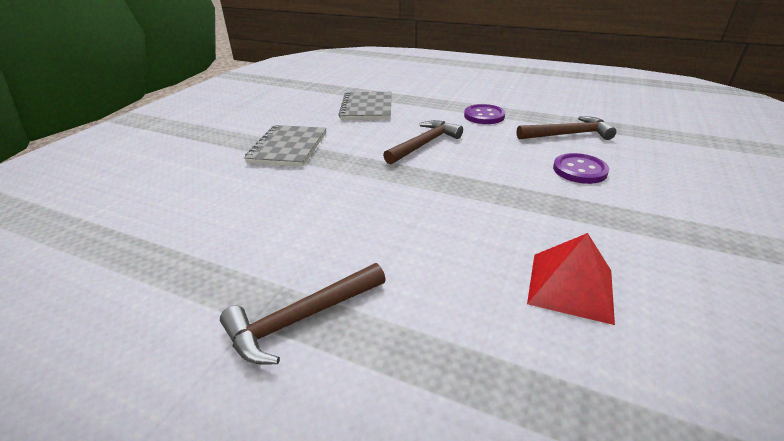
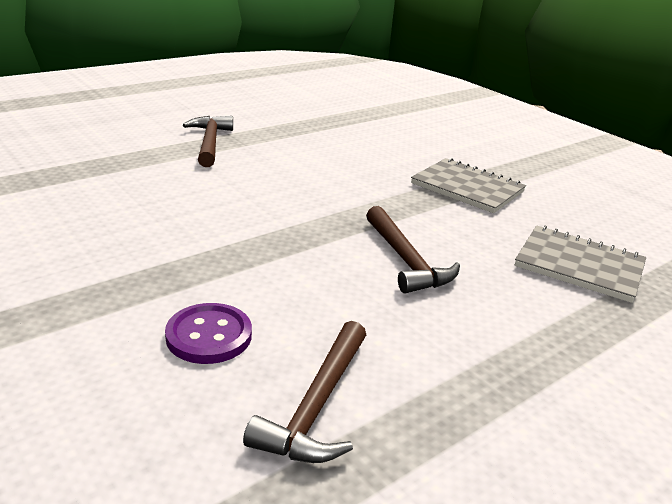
camera: 115 degrees right, 5 degrees down
(484, 116) = (473, 358): purple button -> none
(571, 286) = (90, 220): red pyramid -> none

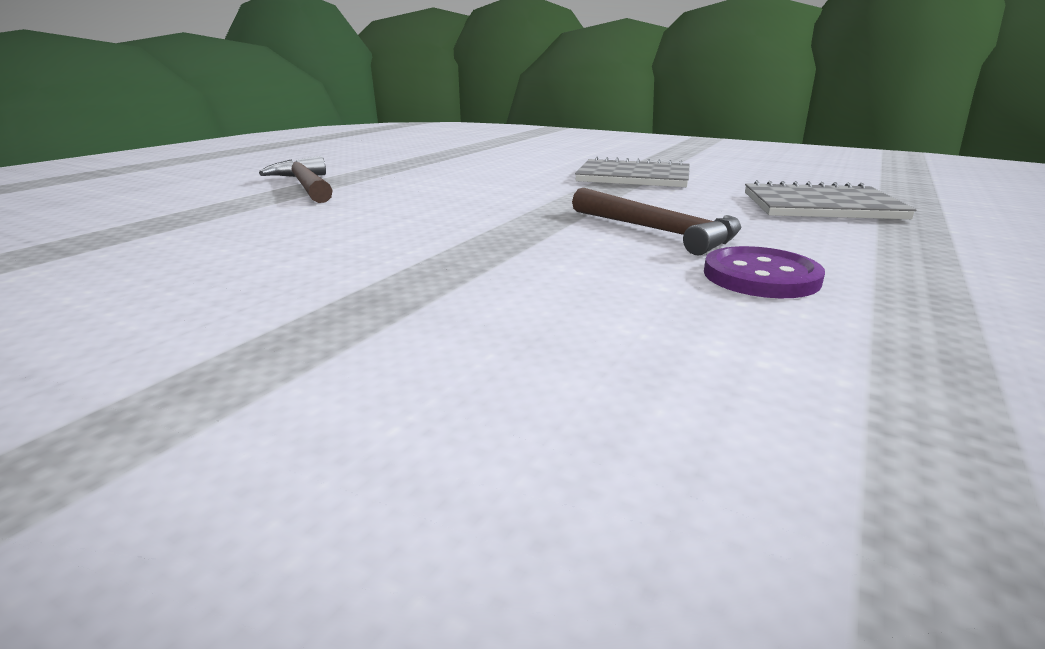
camera: 20 degrees left, 5 degrees down
(209, 336) = (516, 350): purple button -> purple button (761, 276)
(317, 406) = (781, 388): brown hammer -> none

